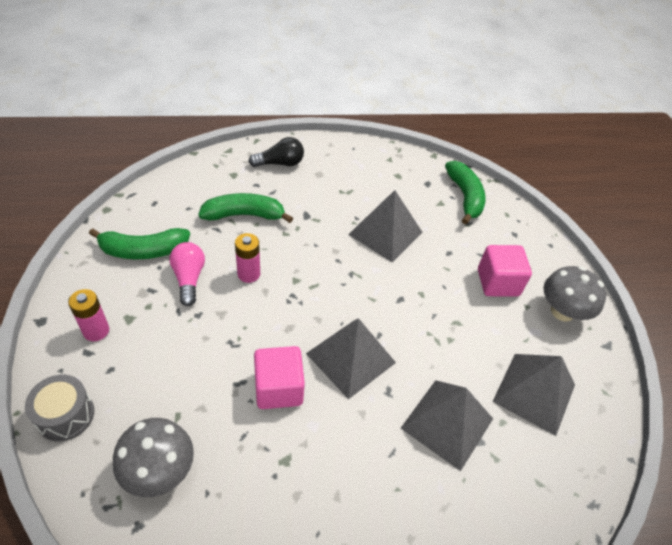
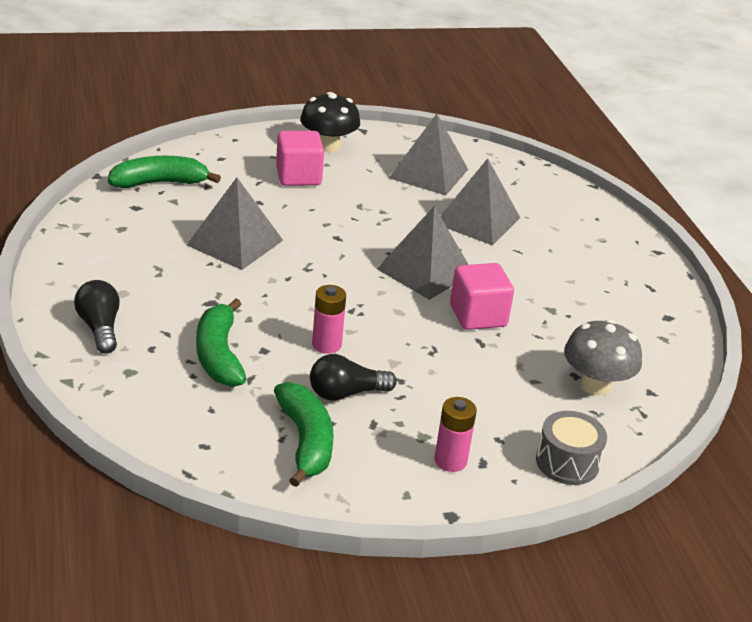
camera: 95 degrees left, 15 degrees down
(189, 278) = (346, 393): pink light bulb -> black light bulb
(562, 311) = (328, 146): grey mushroom -> black mushroom

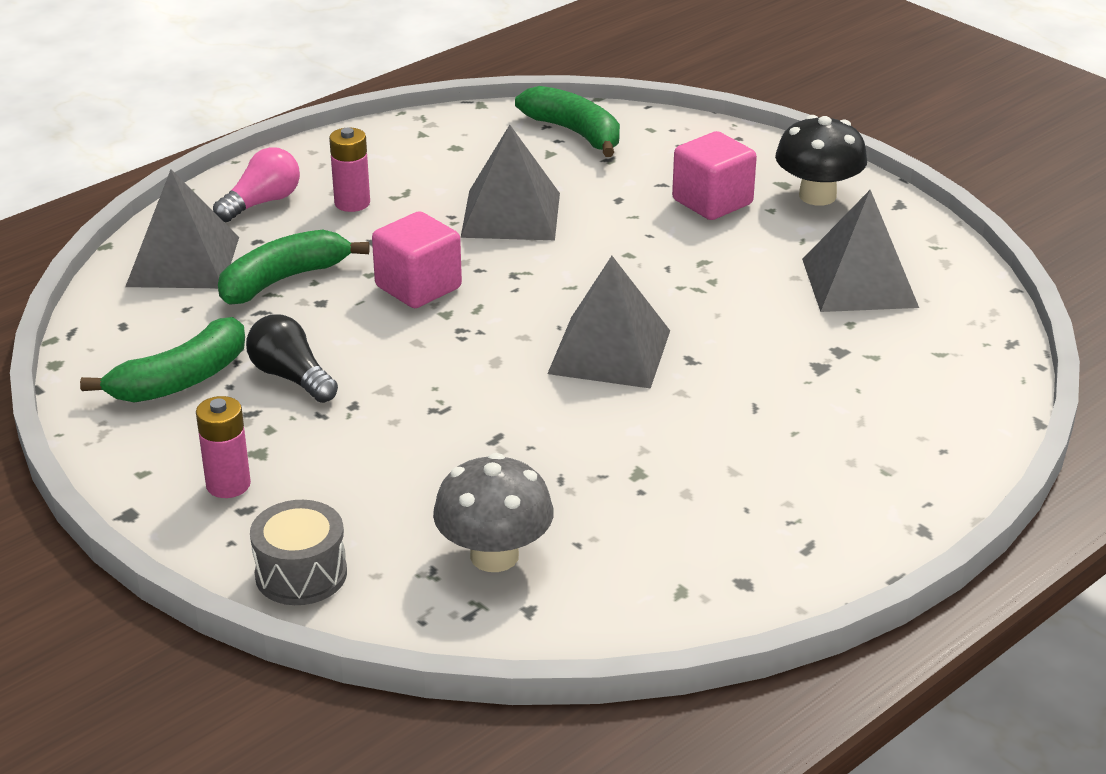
camera: 65 degrees right, 0 degrees up
(100, 328) = (262, 203): black light bulb -> pink light bulb
(326, 345) = (372, 335): pink battery -> pink battery (352, 203)
(477, 220) = (789, 353): grey pyramid -> grey pyramid (183, 261)
(478, 316) = (552, 419): pink cube -> pink cube (418, 287)

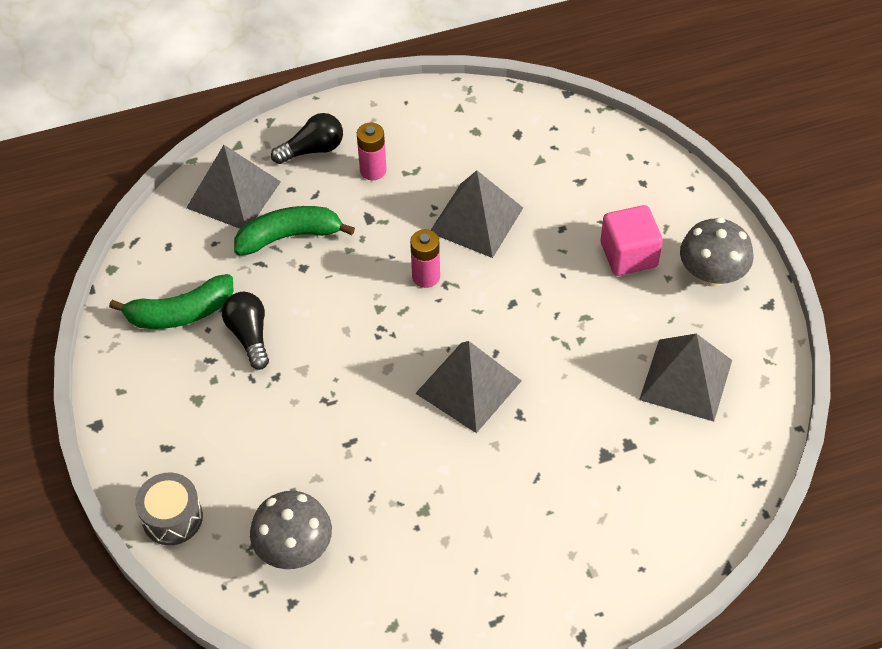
camera: 25 degrees right, 20 degrees up
(228, 485) = (165, 422): pink battery -> pink battery (426, 276)
(262, 203) = (313, 149): pink light bulb -> black light bulb
(418, 287) = (374, 275): pink cube -> none
(575, 133) = (570, 143): green banana -> none
(817, 196) = (711, 274): black mushroom -> grey mushroom

